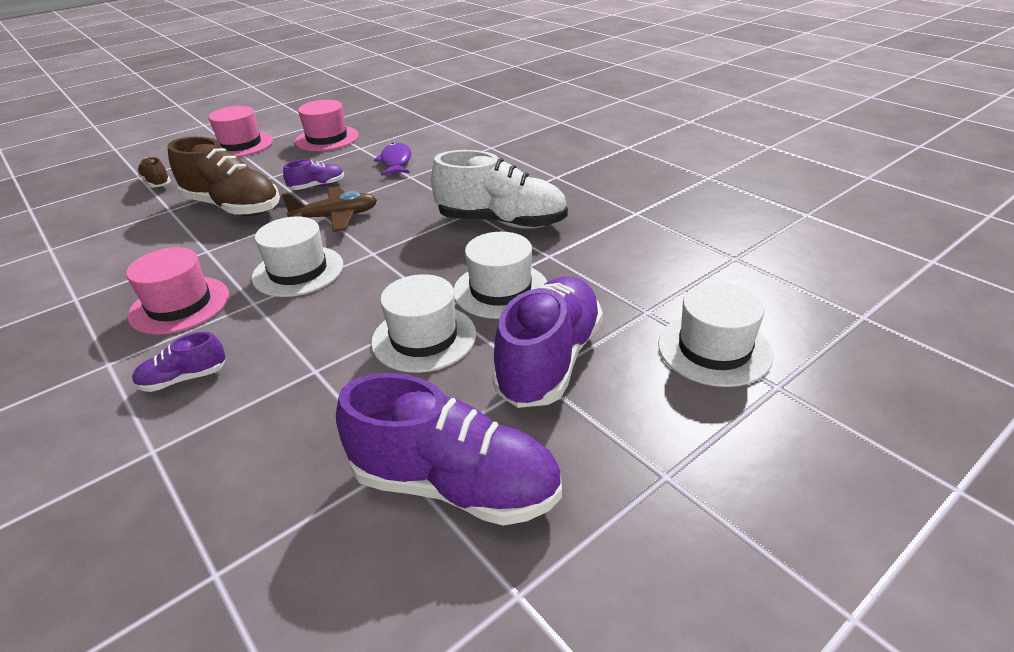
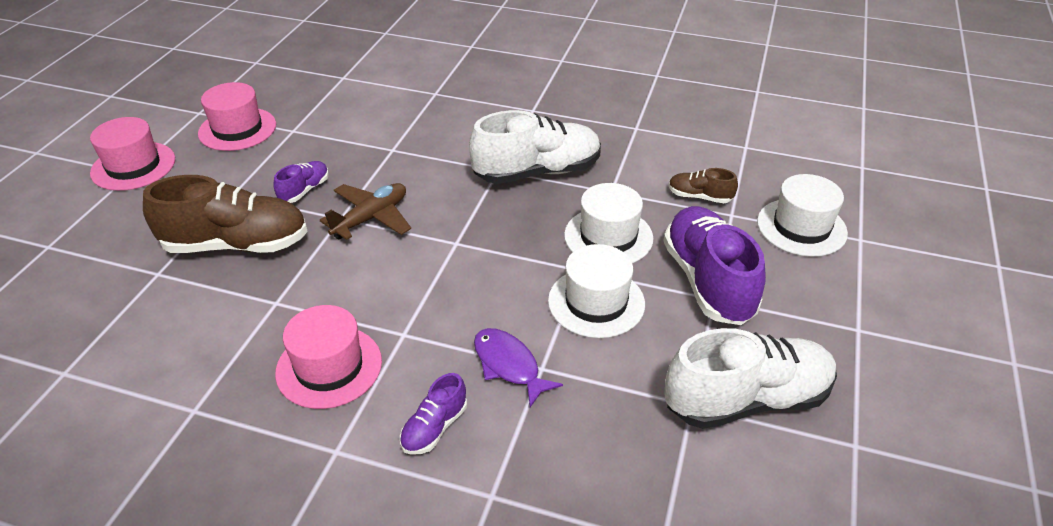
camera: 35 degrees left, 5 degrees up
(157, 182) = (87, 246): brown shoe -> brown shoe (699, 197)
(298, 271) = (406, 287): white hat -> none
(396, 162) = (356, 136): purple fish -> purple fish (509, 365)
(455, 485) = (746, 400): purple shoe -> white shoe

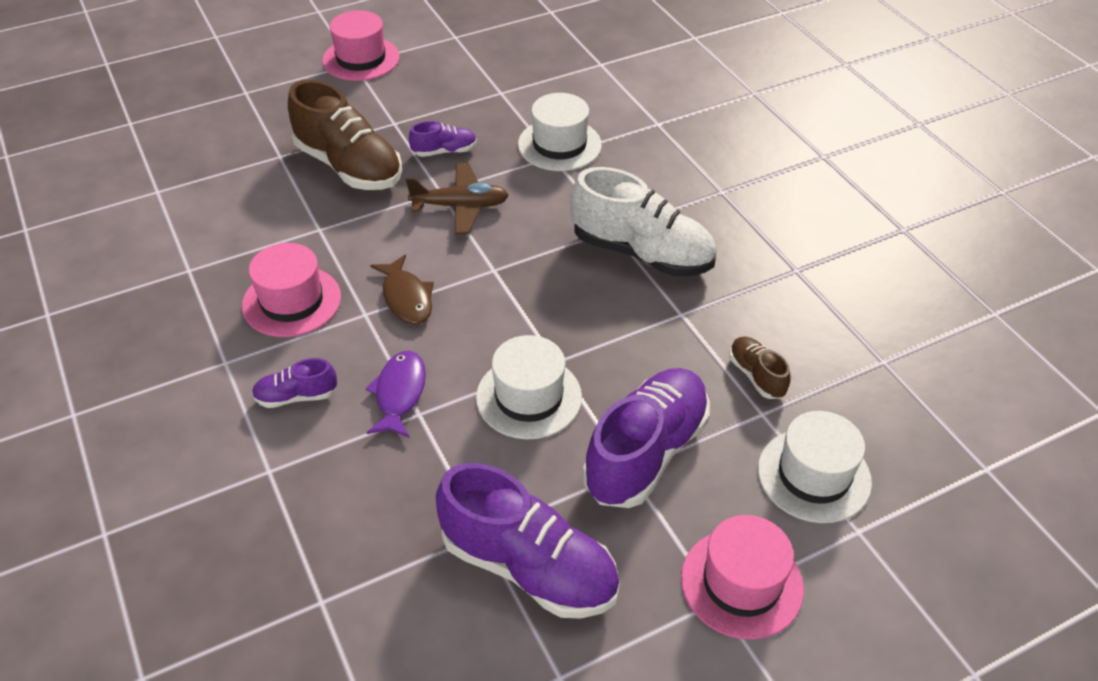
camera: 45 degrees right, 5 degrees up
(237, 129) = (463, 68): pink hat -> pink hat (741, 583)
(420, 301) = (406, 298): none -> brown fish
(608, 236) = (618, 351): white hat -> white hat (559, 145)
(746, 400) = (528, 567): white shoe -> purple shoe

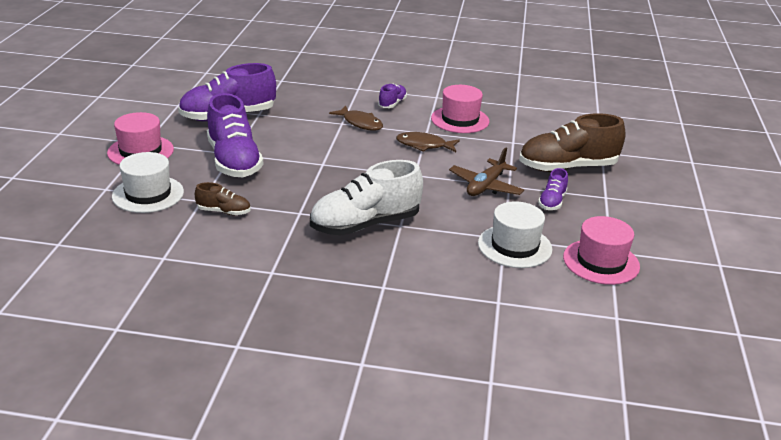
camera: 125 degrees right, 15 degrees down
(361, 59) = (710, 213): pink hat -> pink hat (601, 262)
(399, 393) = (360, 123): purple fish -> brown fish
(529, 397) = (311, 149): white hat -> none

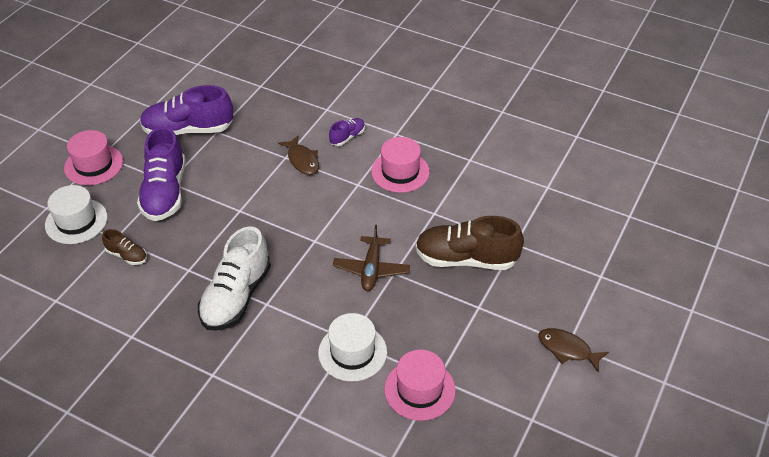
camera: 20 degrees right, 15 degrees up
(365, 224) = (236, 296): white shoe -> white shoe turned 60 degrees counterclockwise
(424, 145) = (345, 202): brown fish -> brown fish (567, 349)
(485, 186) = (371, 269): brown plane -> brown plane turned 45 degrees counterclockwise
(552, 202) = (422, 303): purple shoe -> none

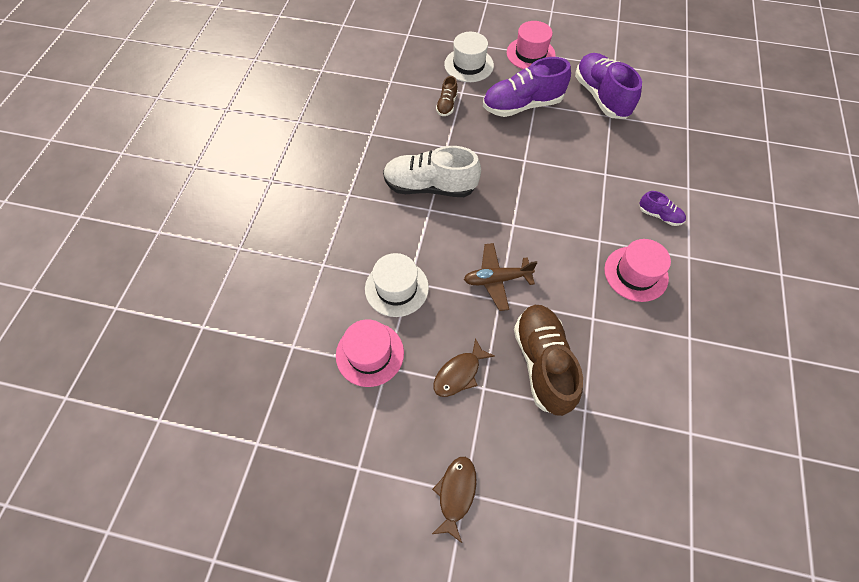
camera: 75 degrees right, 15 degrees up
(302, 160) = (608, 188): brown fish -> brown fish (459, 373)

